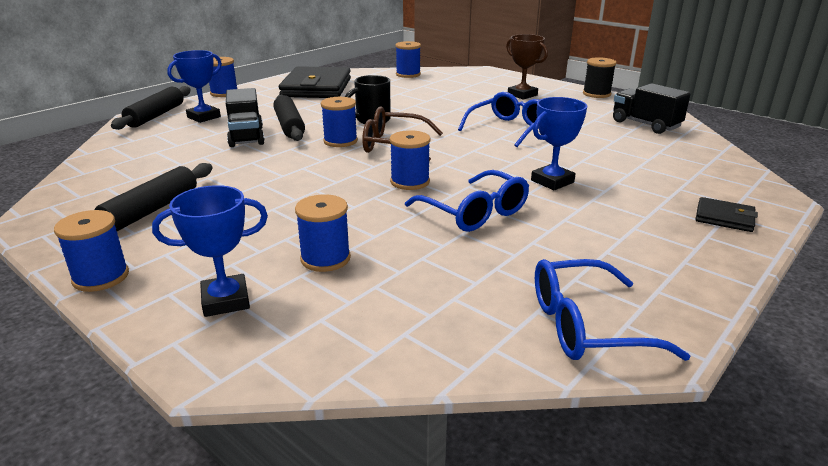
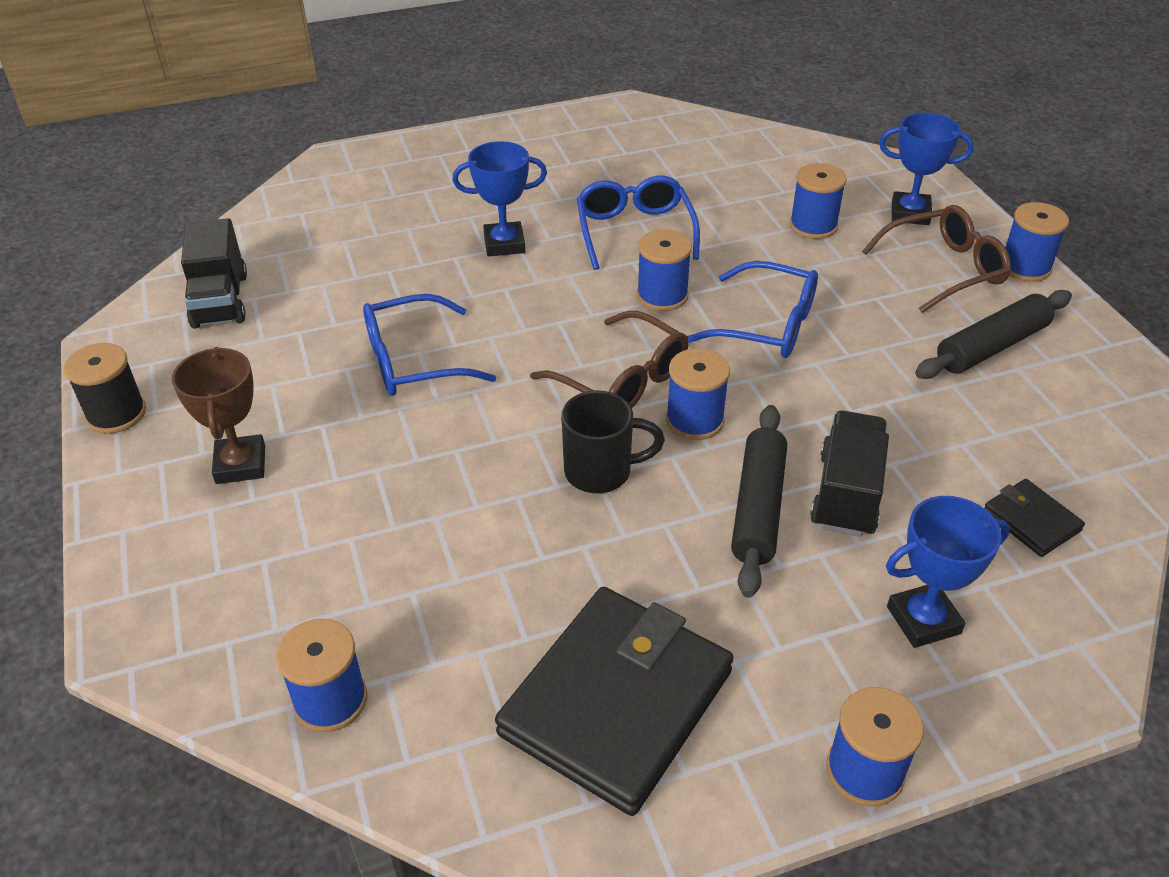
camera: 150 degrees left, 15 degrees up
(156, 116) = (1034, 674): black rolling pin -> none
(188, 253) = (943, 269): none -> brown glasses
(588, 326) = (658, 126): blue glasses -> blue glasses (766, 325)
(724, 218) = (421, 158): black wallet -> black wallet (1031, 521)

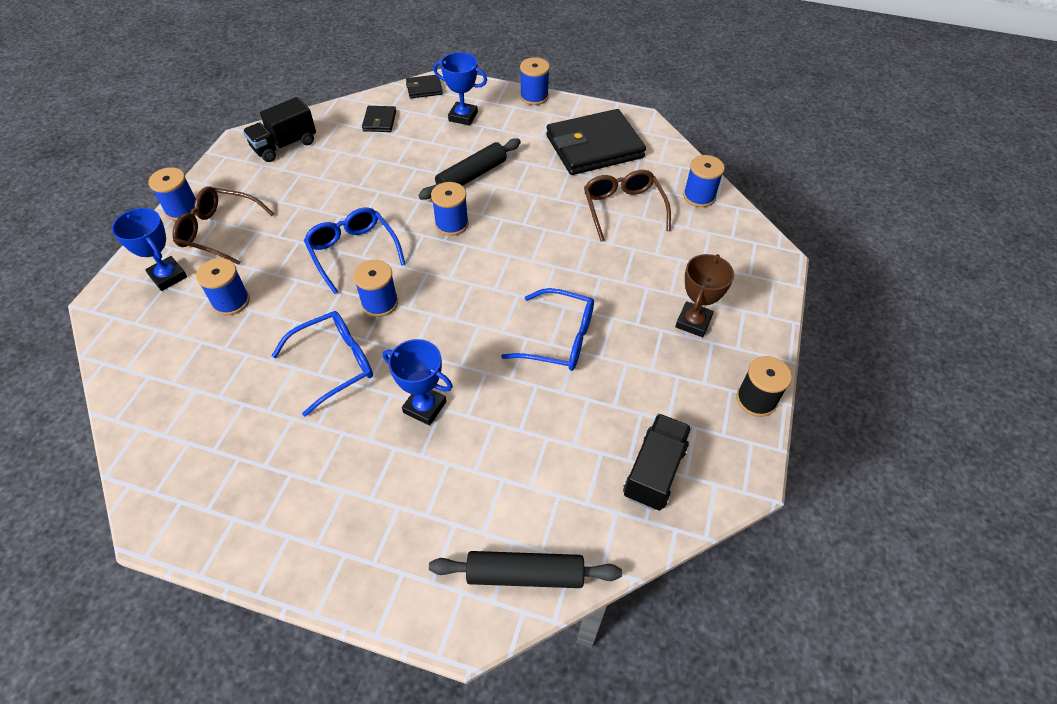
camera: 145 degrees left, 10 degrees up
(601, 471) = (519, 224): black mug -> none
(621, 379) = (461, 264): brown glasses -> brown glasses (623, 209)
(635, 232) = (334, 364): blue glasses -> blue glasses turned 150 degrees counterclockwise
(846, 494) = (431, 163): black truck -> black truck (285, 145)
(991, 346) = (274, 183): black rolling pin -> black rolling pin (525, 574)
(1078, 643) = (424, 89): none -> black wallet

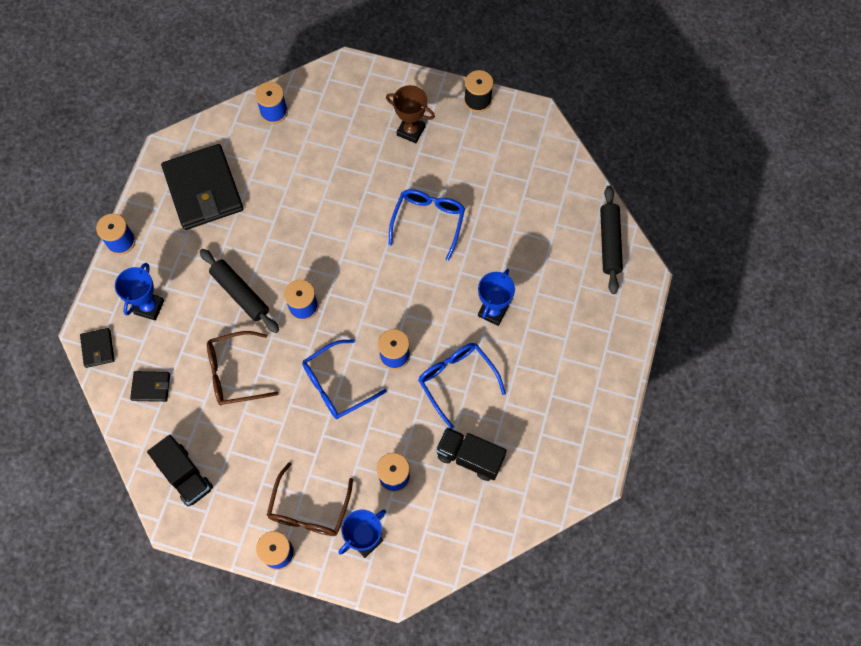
camera: 90 degrees left, 15 degrees up
(623, 209) = (288, 170): brown glasses -> brown glasses (235, 373)
(654, 471) = (535, 166): black truck -> black truck (469, 457)

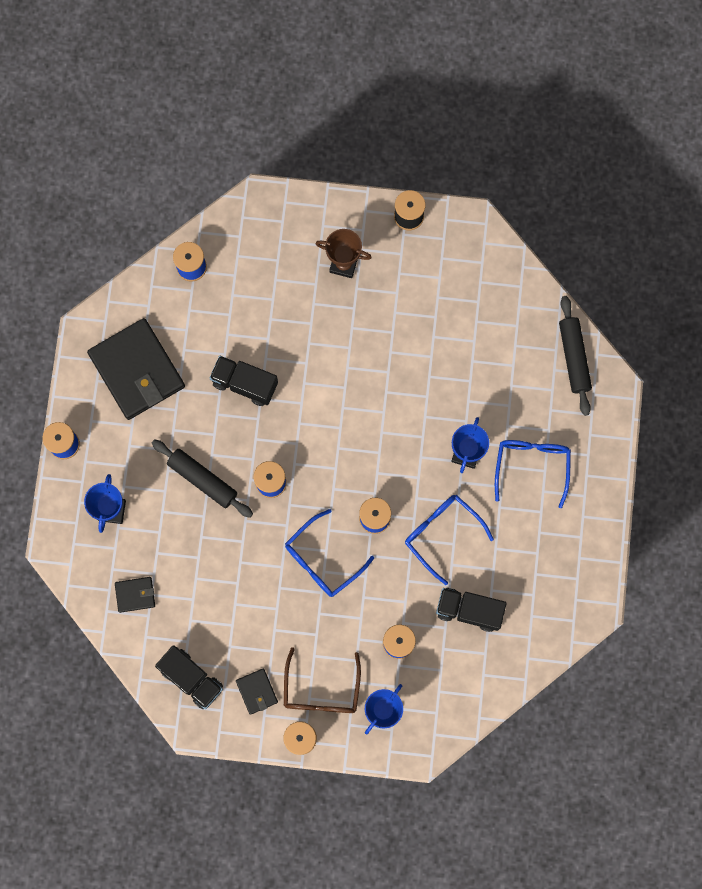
camera: 10 degrees left, 10 degrees up
(98, 348) = (71, 564): black wallet -> black wallet (257, 691)
(235, 373) = (217, 565): brown glasses -> none
(299, 216) = (245, 384): none -> black truck
(428, 222) = (382, 367): blue glasses -> blue glasses (531, 467)

